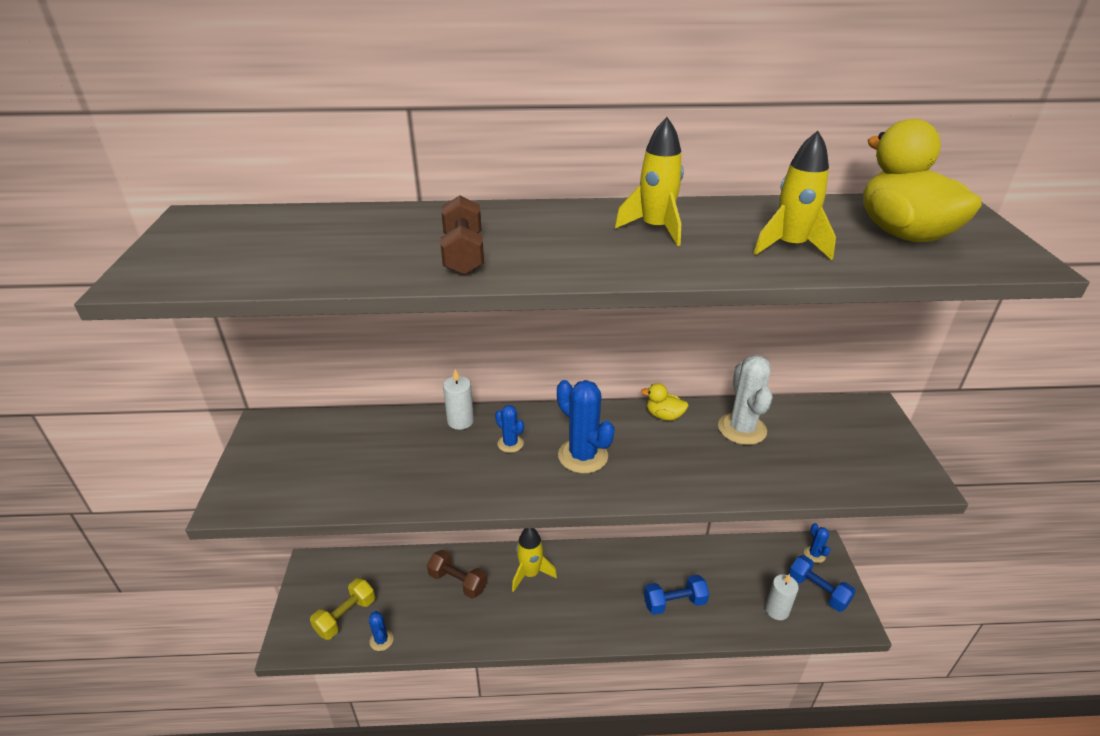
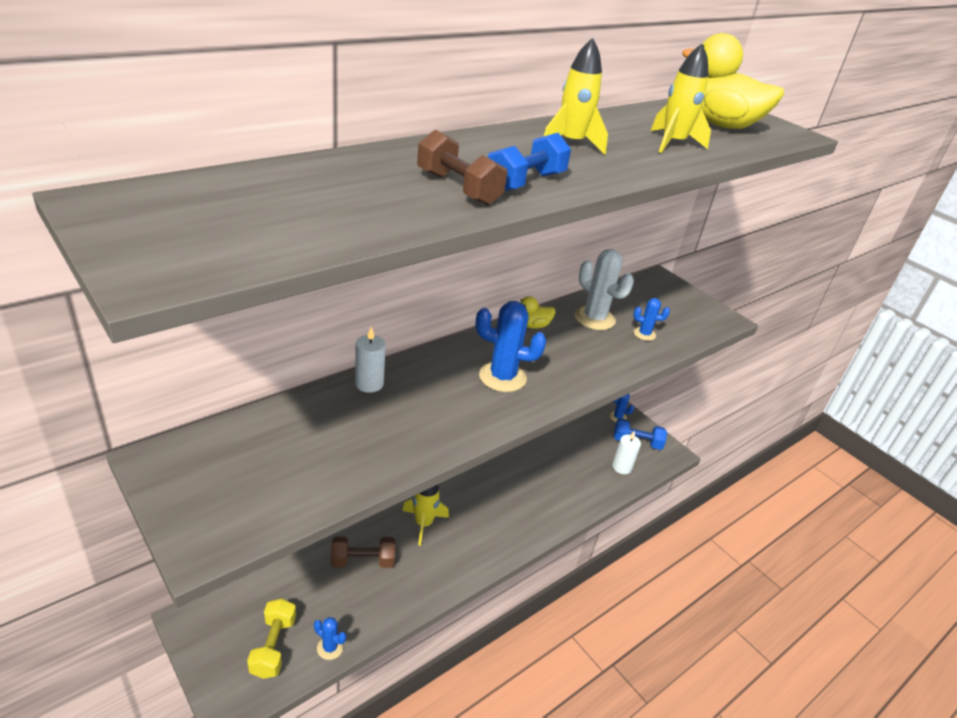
camera: 40 degrees left, 0 degrees up
(510, 443) = (434, 388): blue cactus -> blue cactus (644, 334)
(674, 603) = (552, 494): blue dumbbell -> blue dumbbell (525, 182)

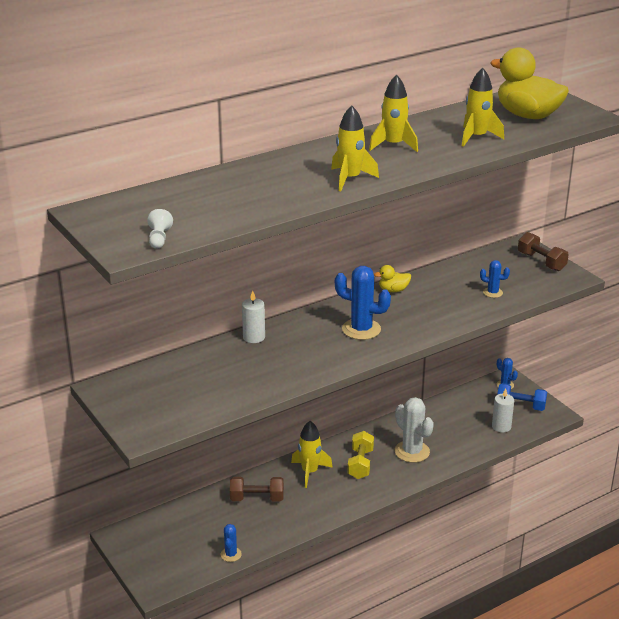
camera: 10 degrees right, 5 degrees down
(221, 257) = (159, 238): none -> white pawn
(273, 646) = (186, 553): yellow dumbbell -> yellow dumbbell (360, 464)
(330, 648) = (231, 554): blue cactus -> blue cactus turned 60 degrees clockwise
(458, 188) = (302, 187): brown dumbbell -> brown dumbbell (541, 262)
(525, 182) = (350, 179): blue dumbbell -> yellow rocket
(594, 318) = (450, 282): white cactus -> white cactus (412, 451)

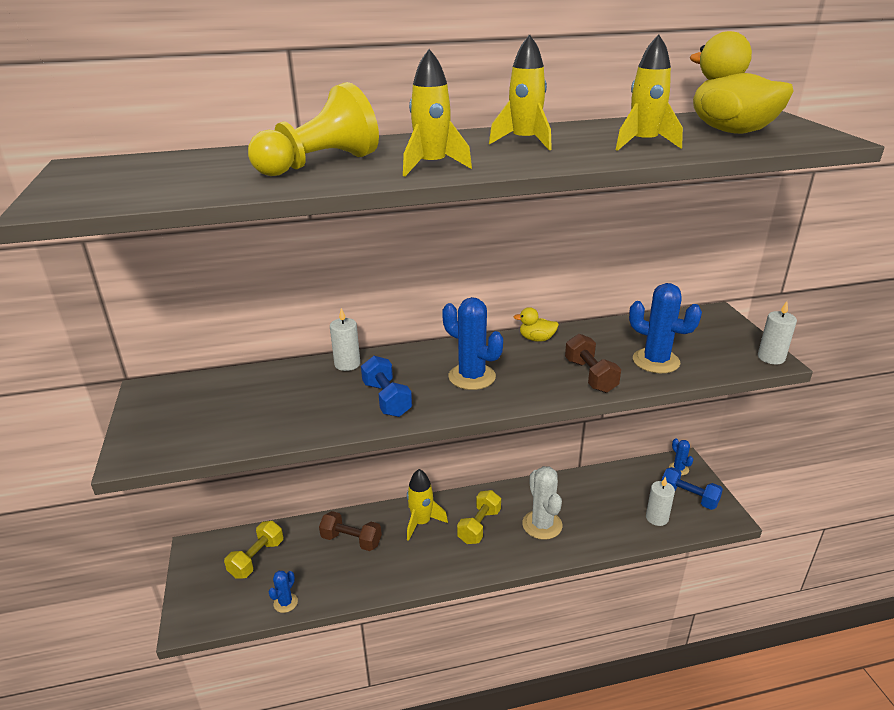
camera: 20 degrees right, 0 degrees up
(159, 238) = (111, 198): white pawn -> none
(182, 530) = (257, 558): none -> yellow dumbbell
(268, 187) = (319, 164): none -> yellow pawn
(307, 358) = (387, 399): none -> blue dumbbell
(492, 292) = (656, 361): blue cactus -> blue cactus, size x1.87
(541, 262) = (734, 335): brown dumbbell -> brown dumbbell (590, 376)
(573, 275) = (771, 358): none -> white candle

